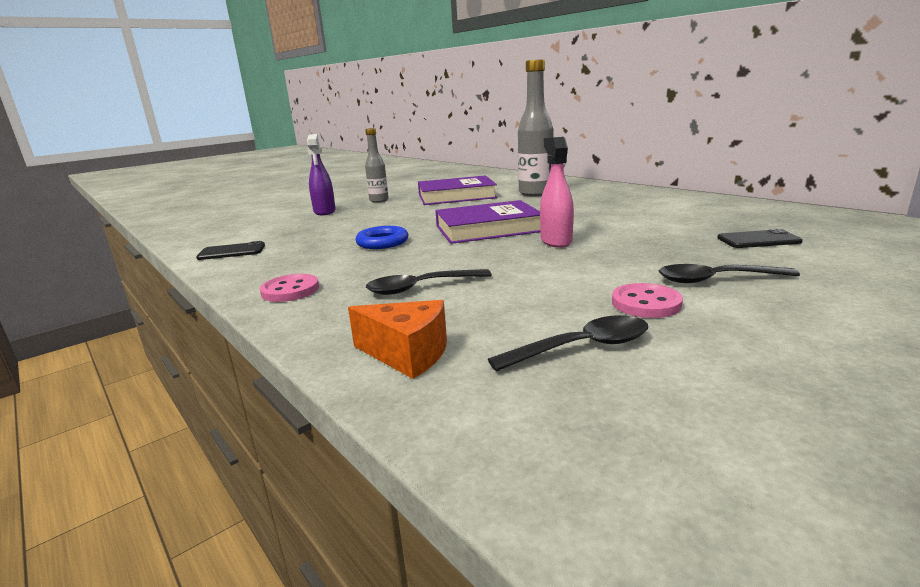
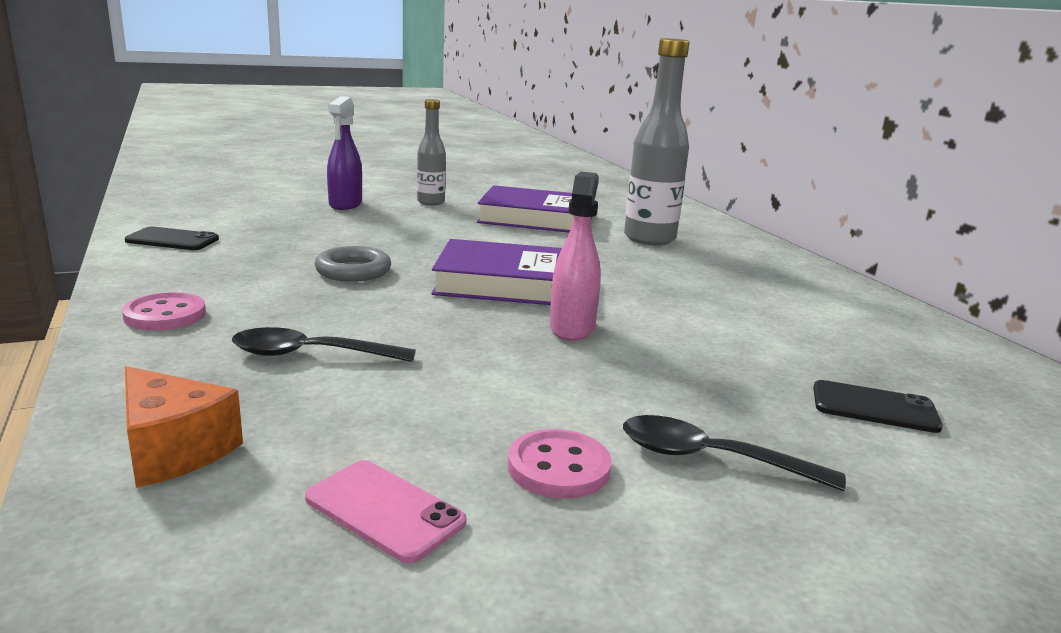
camera: 15 degrees right, 0 degrees up
(382, 242) = (353, 271): blue ring -> grey ring
(582, 347) = (384, 510): black spoon -> pink phone

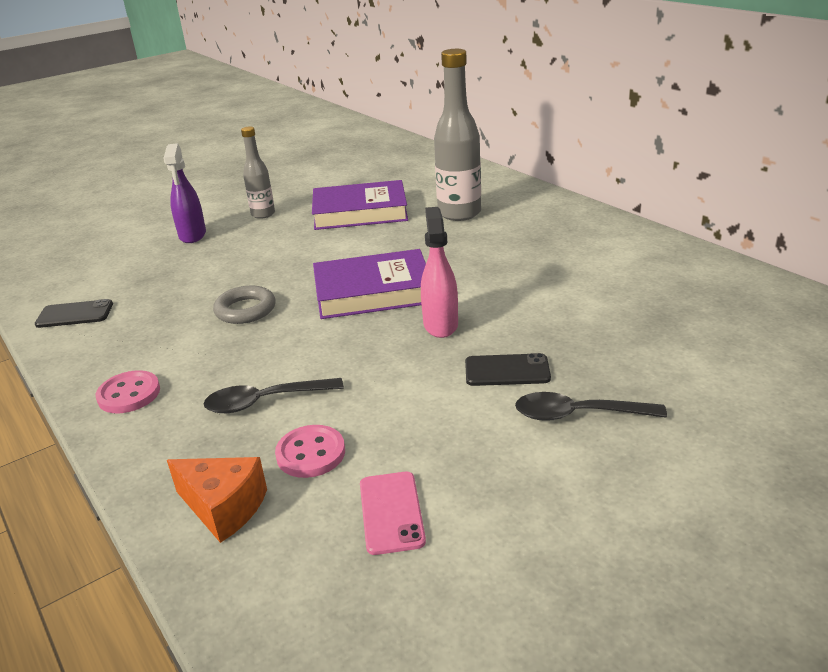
camera: 10 degrees left, 10 degrees up
(384, 510) = (391, 512): pink phone -> pink phone turned 60 degrees clockwise
(558, 467) = (485, 449): pink button -> pink button (311, 453)
(874, 407) = (668, 342): black phone -> black phone (507, 371)

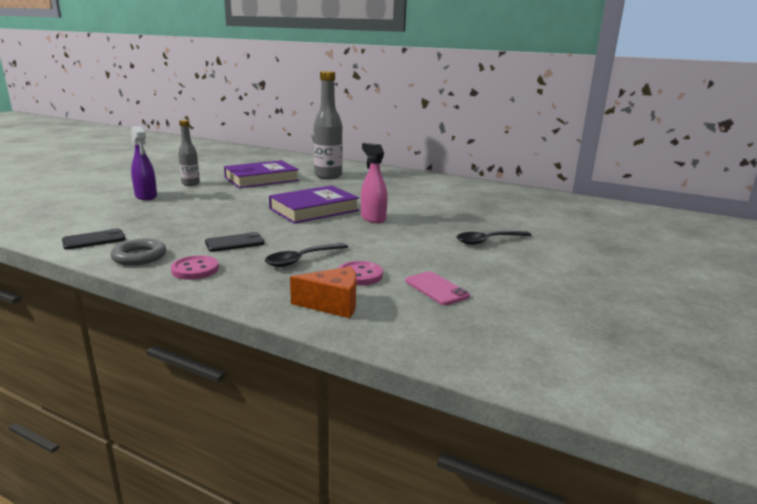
camera: 30 degrees left, 10 degrees down
(245, 310) = (235, 225): grey ring -> grey ring (139, 256)
(507, 371) = (432, 231): black phone -> black phone (234, 243)

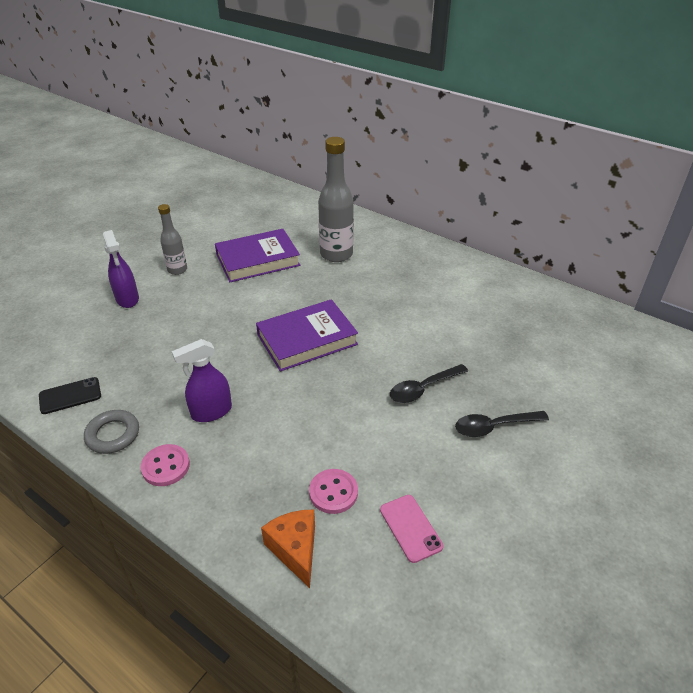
camera: 10 degrees right, 20 degrees up
(234, 243) = (211, 412): black phone -> purple spray bottle
(301, 260) = (276, 454): black spoon -> black spoon (423, 389)
(332, 304) = (295, 550): orange cheese -> orange cheese turned 120 degrees counterclockwise
(373, 218) = (371, 364): pink spray bottle -> none

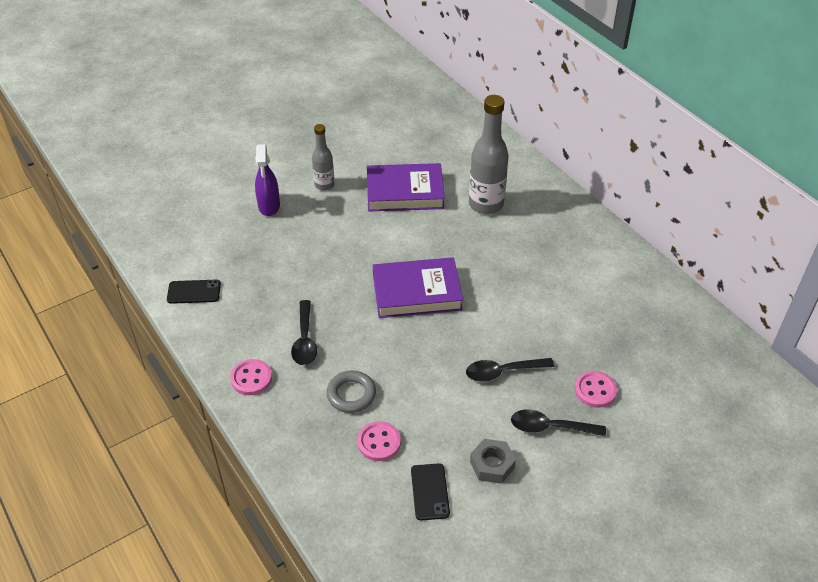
camera: 20 degrees right, 5 degrees up
(113, 435) = (218, 338): grey ring -> grey ring (351, 394)
(211, 412) = (305, 340): purple spray bottle -> black spoon
(295, 550) = (328, 479): orange cheese -> none
(410, 528) = (430, 492): pink phone -> black phone
(459, 480) = (492, 465): none -> grey nut
(515, 382) = (595, 390): none -> pink button

